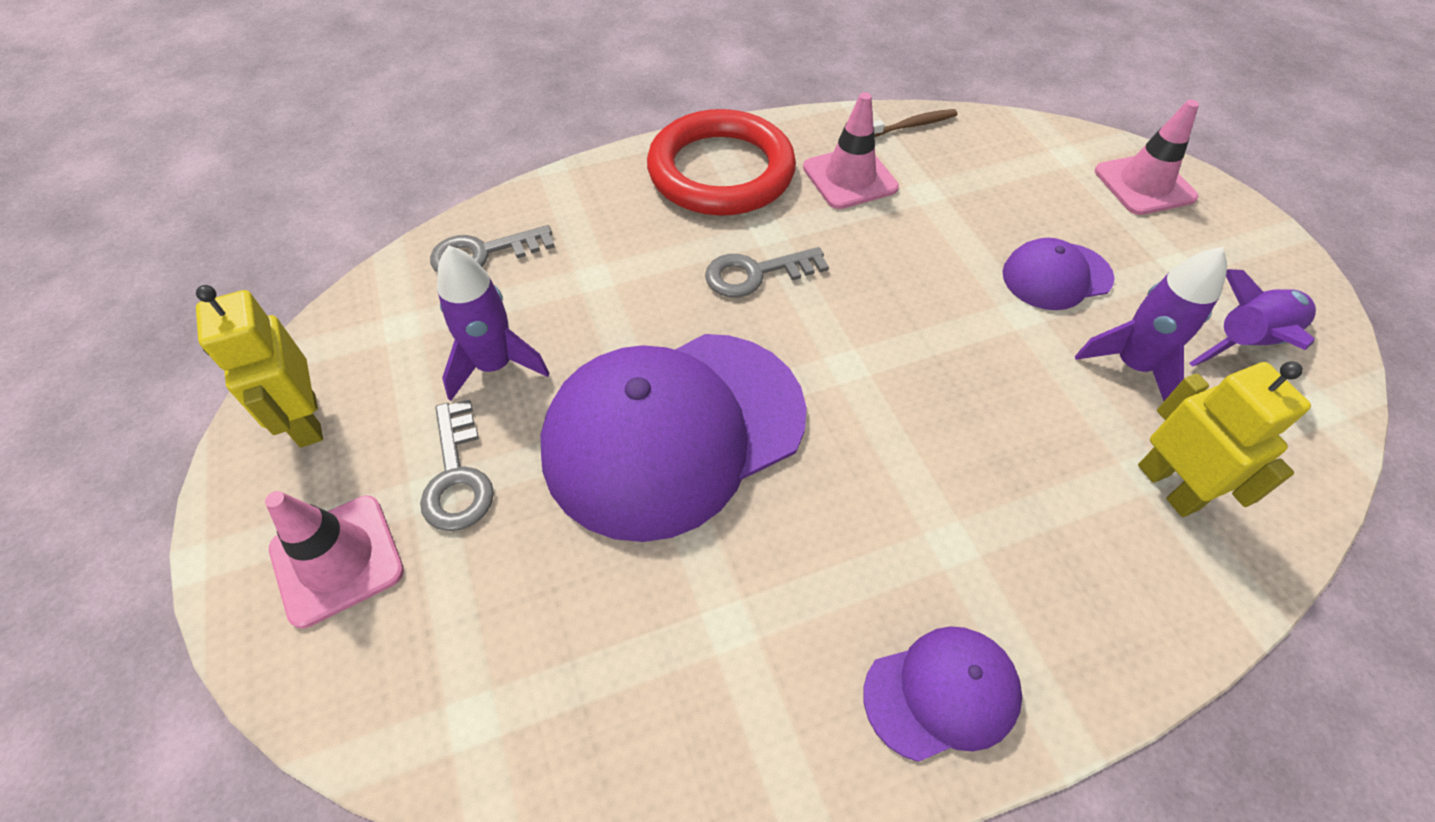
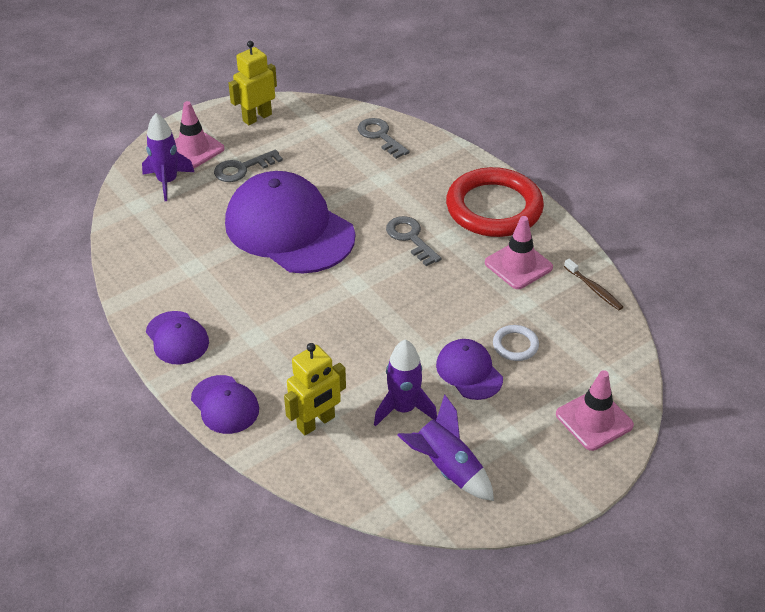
camera: 75 degrees right, 10 degrees down
(495, 365) = (308, 161): purple rocket -> purple rocket (167, 182)
(1007, 219) = (515, 345): none -> white ring
(1131, 628) = (225, 405): none -> purple cap

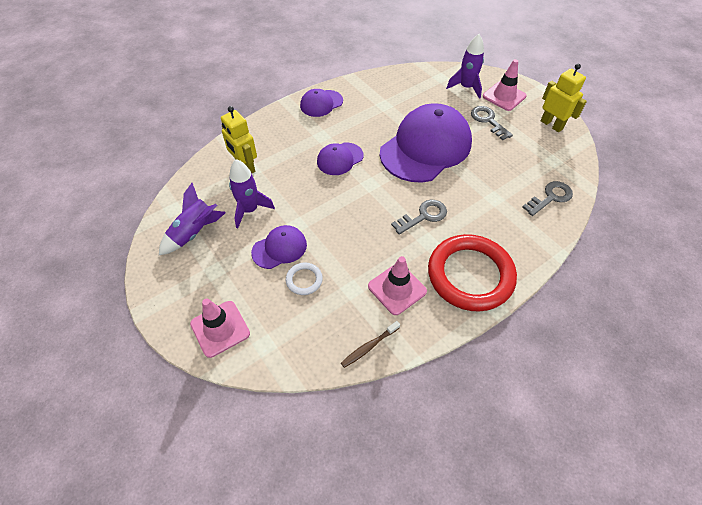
camera: 90 degrees right, 10 degrees up
(225, 405) = (265, 126): purple cap -> purple cap (340, 159)

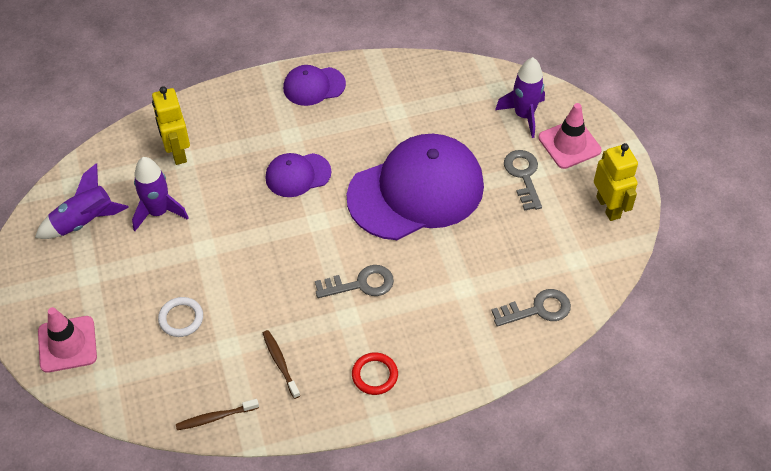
camera: 20 degrees right, 0 degrees up
(279, 248) = (171, 271): purple cap -> none
(397, 289) = (280, 363): pink traffic cone -> brown toothbrush
(470, 275) = (374, 375): red ring -> red ring, size x0.42

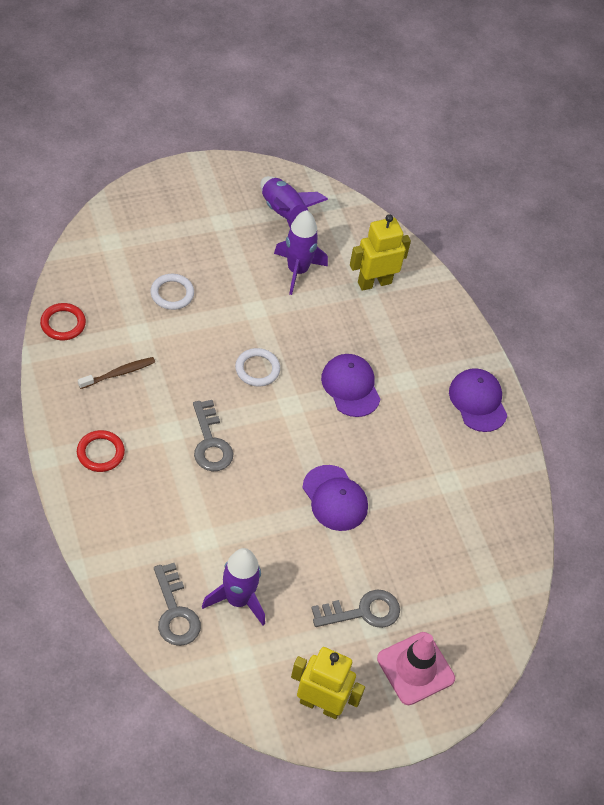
camera: 80 degrees right, 0 degrees up
(67, 344) = (147, 212): pink traffic cone -> none
(215, 417) = (63, 324): brown toothbrush -> red ring
(277, 246) = (257, 369): none -> white ring
(416, 191) = (335, 498): purple cap -> purple cap, size x0.47
(524, 115) = (456, 619): purple rocket -> purple rocket (237, 600)
(608, 207) = (320, 704): yellow robot -> yellow robot turned 135 degrees counterclockwise

